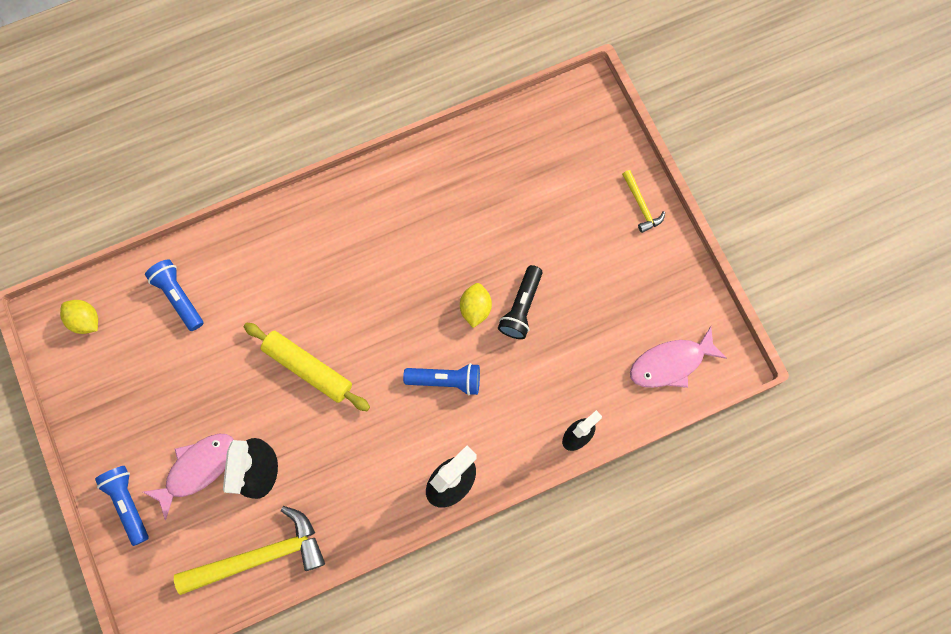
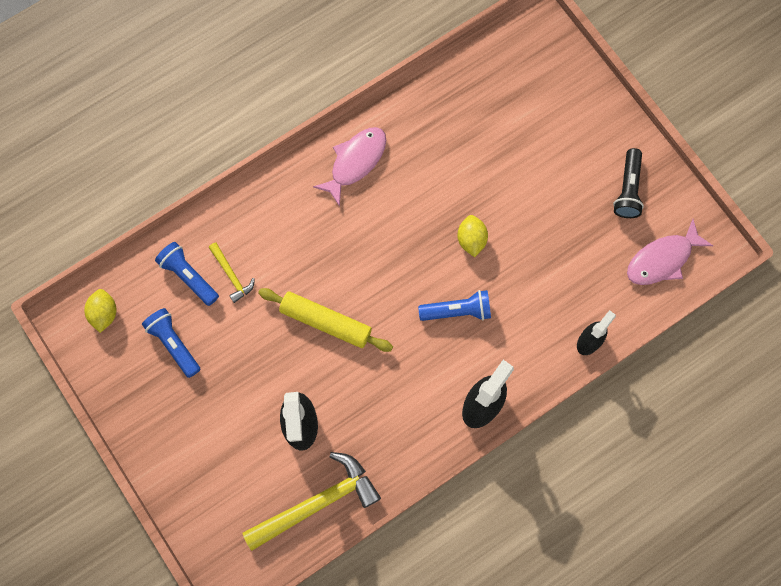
camera: 10 degrees left, 0 degrees up
(85, 320) = (104, 313): yellow lemon -> yellow lemon turned 60 degrees clockwise
(128, 503) = (182, 476): blue flashlight -> blue flashlight (173, 344)
(197, 469) = (241, 433): pink fish -> pink fish (355, 162)
(521, 307) = (514, 231): black flashlight -> black flashlight (628, 189)
(641, 205) = (606, 118): yellow hammer -> yellow hammer (231, 275)

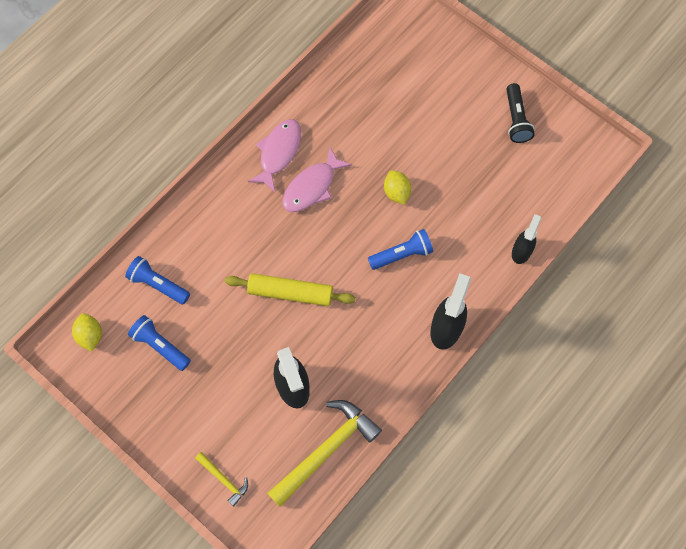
camera: 15 degrees left, 5 degrees down
(231, 275) = (196, 274): yellow hammer -> yellow hammer (224, 479)
(662, 259) = (562, 169): pink fish -> pink fish (312, 187)

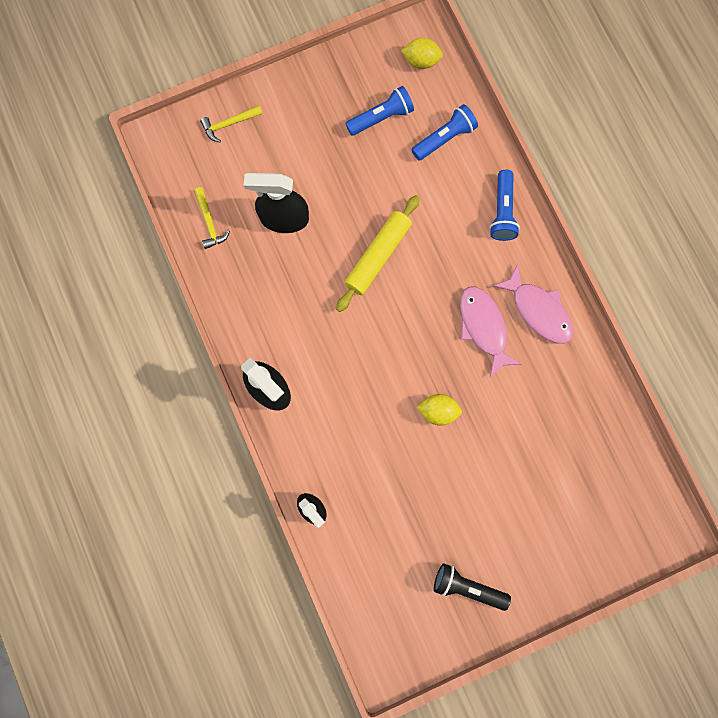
camera: 115 degrees right, 10 degrees up
(326, 450) = (209, 222): yellow hammer -> yellow hammer, size x0.49
(402, 254) = (367, 383): blue flashlight -> blue flashlight (502, 211)

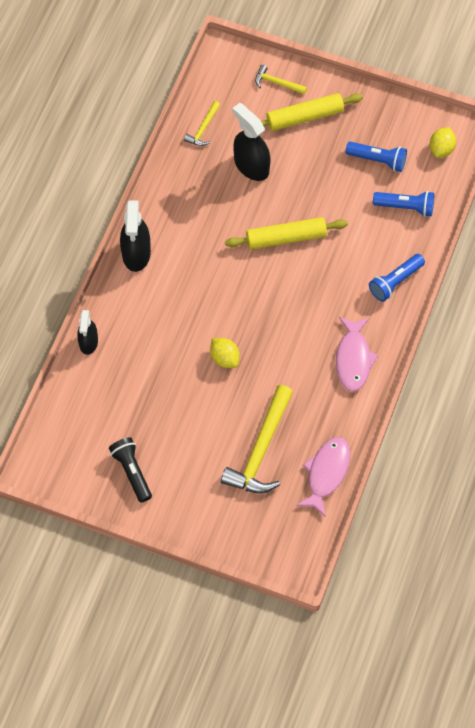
camera: 45 degrees right, 15 degrees down
(283, 133) = (304, 117): none -> yellow rolling pin
(421, 61) = (441, 149): yellow lemon -> yellow lemon turned 60 degrees clockwise
(483, 327) = (307, 337): pink fish -> pink fish (326, 473)
(547, 462) = (260, 450): none -> yellow hammer

